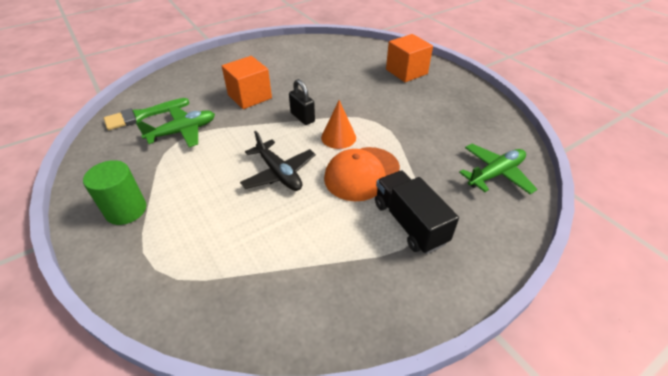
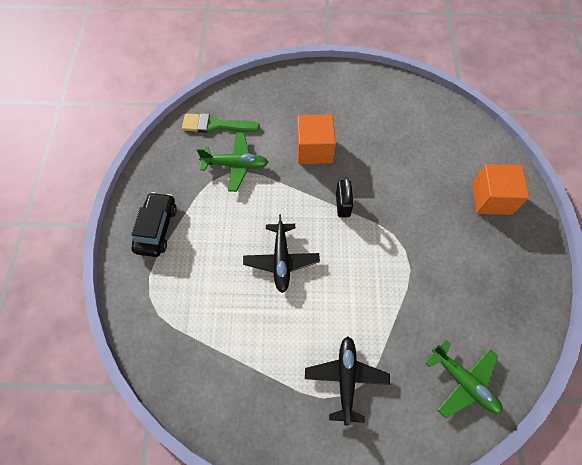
camera: 35 degrees right, 20 degrees up
(126, 210) = (156, 228): green cylinder -> black car
(338, 137) = (357, 249): orange cone -> none
(362, 173) = (346, 303): orange cap -> none
(409, 223) = (346, 379): black truck -> black plane
(495, 174) = (463, 382): green plane -> green plane turned 45 degrees clockwise

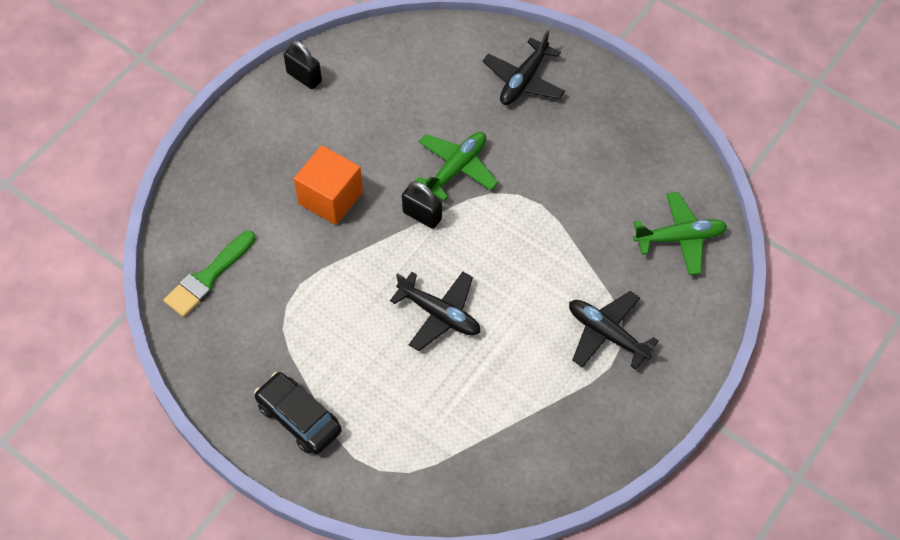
camera: 55 degrees left, 5 degrees down
(235, 165) = (282, 289): green plane -> green plane (456, 168)
(382, 85) = (304, 77): none -> black padlock
(491, 198) = (524, 80): orange cube -> black plane

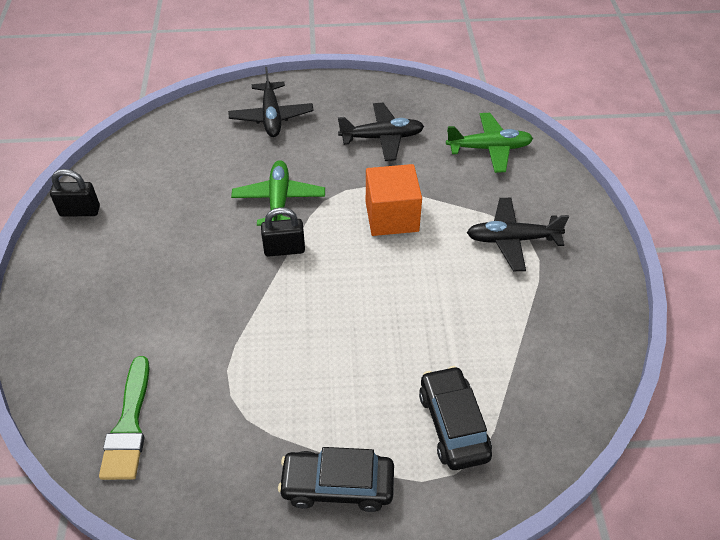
camera: 40 degrees left, 10 degrees down
(330, 198) = (190, 285): orange cube -> orange cube (392, 216)
(412, 438) = (453, 425): none -> black car
(439, 314) = (373, 311): black plane -> black plane (382, 138)
(680, 238) = (489, 148): green plane -> green plane turned 45 degrees clockwise

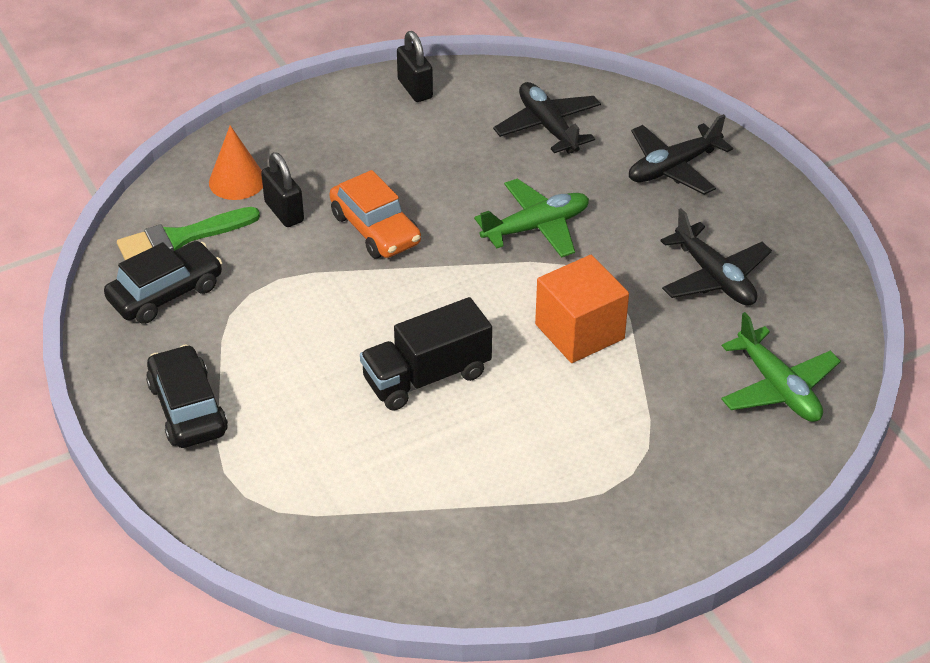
camera: 65 degrees right, 5 degrees down
(89, 360) = (237, 181): none -> orange cone
(215, 289) = (375, 229): none -> orange car
(284, 249) = (465, 259): black padlock -> black padlock (284, 212)
(388, 313) = (427, 377): none -> black truck
(453, 425) = (305, 477): black car -> black car (165, 293)
(512, 239) = (619, 456): black plane -> black plane (548, 126)

